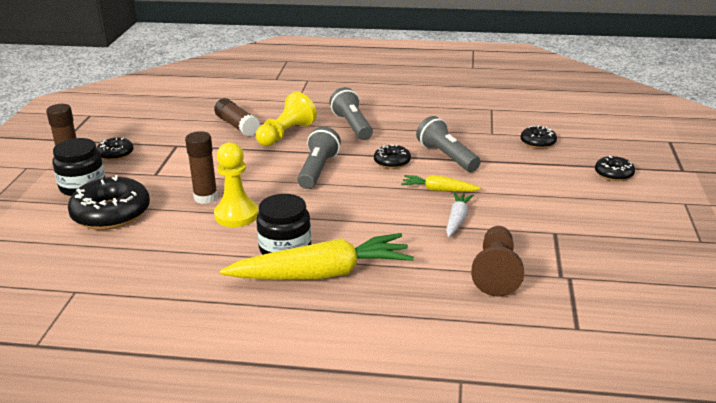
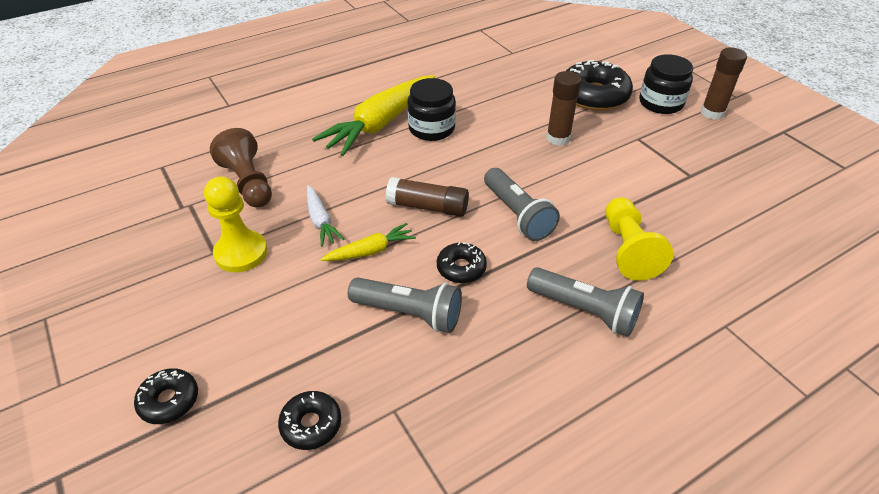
camera: 140 degrees right, 15 degrees up
(115, 154) = (711, 139): black donut -> none
(236, 215) = (508, 136): yellow pawn -> yellow pawn (241, 253)
(237, 126) = (695, 233): brown glue stick -> brown glue stick (428, 207)

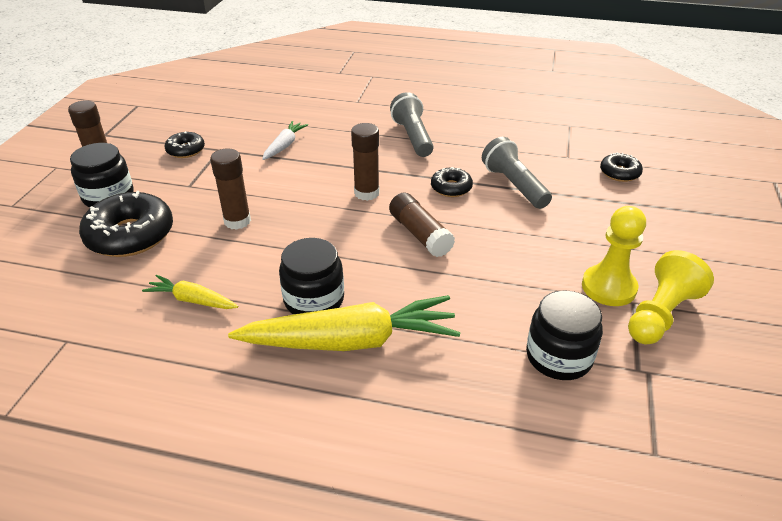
camera: 135 degrees left, 5 degrees down
(169, 401) = (707, 223): black donut -> black donut (186, 150)
(248, 183) = (559, 357): brown pawn -> black jar
(320, 221) = (518, 274): white carrot -> white carrot (284, 146)
(370, 251) = (500, 230): yellow carrot -> yellow carrot (192, 300)
(517, 214) = (366, 193): grey flashlight -> brown glue stick
(628, 249) = (339, 143): yellow pawn -> yellow pawn (660, 314)

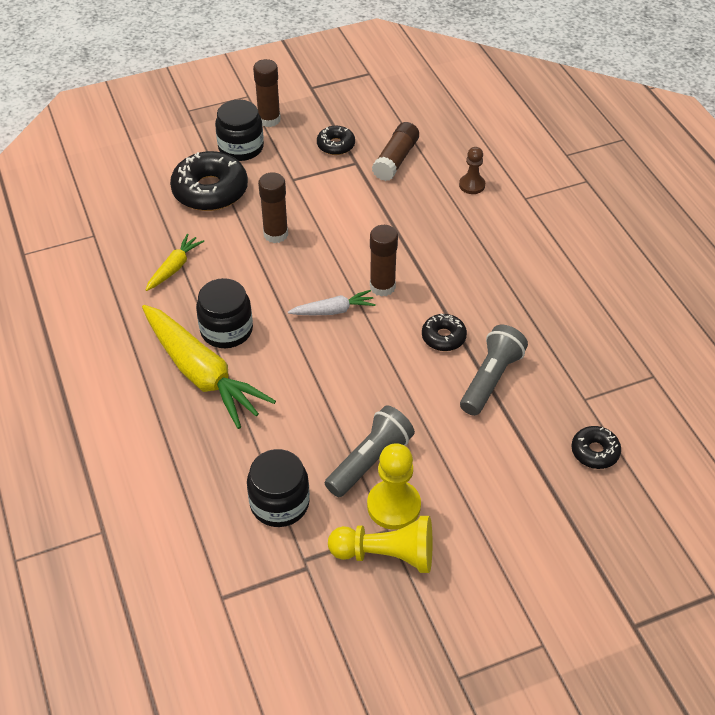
camera: 55 degrees right, 10 degrees up
(192, 300) = (174, 267): yellow carrot -> yellow carrot turned 45 degrees clockwise
(284, 146) = (401, 196): white carrot -> white carrot (333, 310)
(316, 114) = (472, 185): none -> brown pawn
(412, 137) = (502, 269): grey flashlight -> grey flashlight (370, 460)
(420, 234) = (357, 350): brown glue stick -> brown glue stick (396, 160)

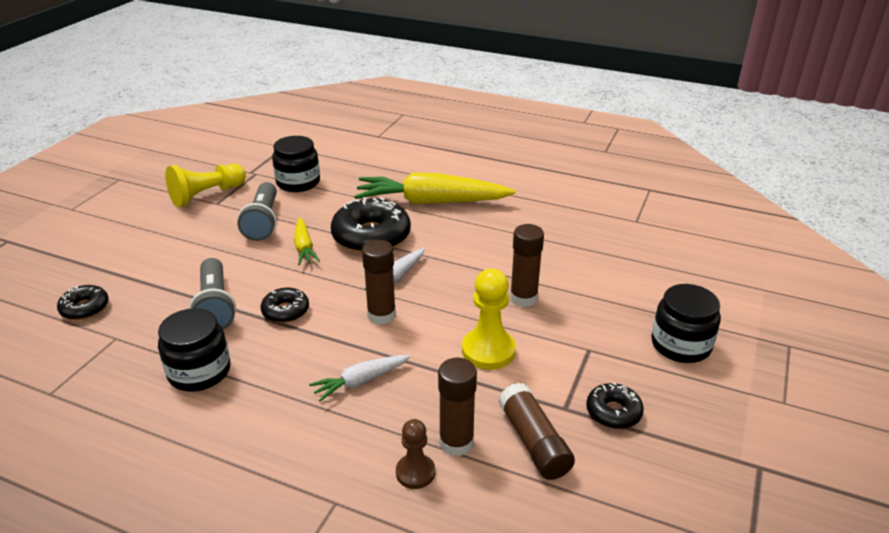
camera: 135 degrees right, 15 degrees down
(174, 267) = (550, 236): yellow carrot -> yellow carrot (304, 247)
(210, 190) = (629, 295): black donut -> black donut (371, 236)
(226, 330) = (453, 227): black jar -> black jar (199, 372)
(269, 119) = (716, 391): brown glue stick -> brown glue stick (456, 442)
(393, 506) = (223, 213): yellow pawn -> yellow pawn (488, 350)
(447, 250) = (361, 381): none -> white carrot

